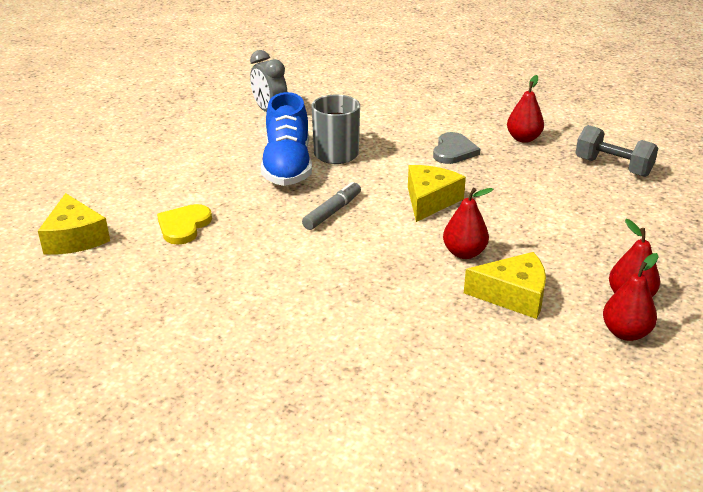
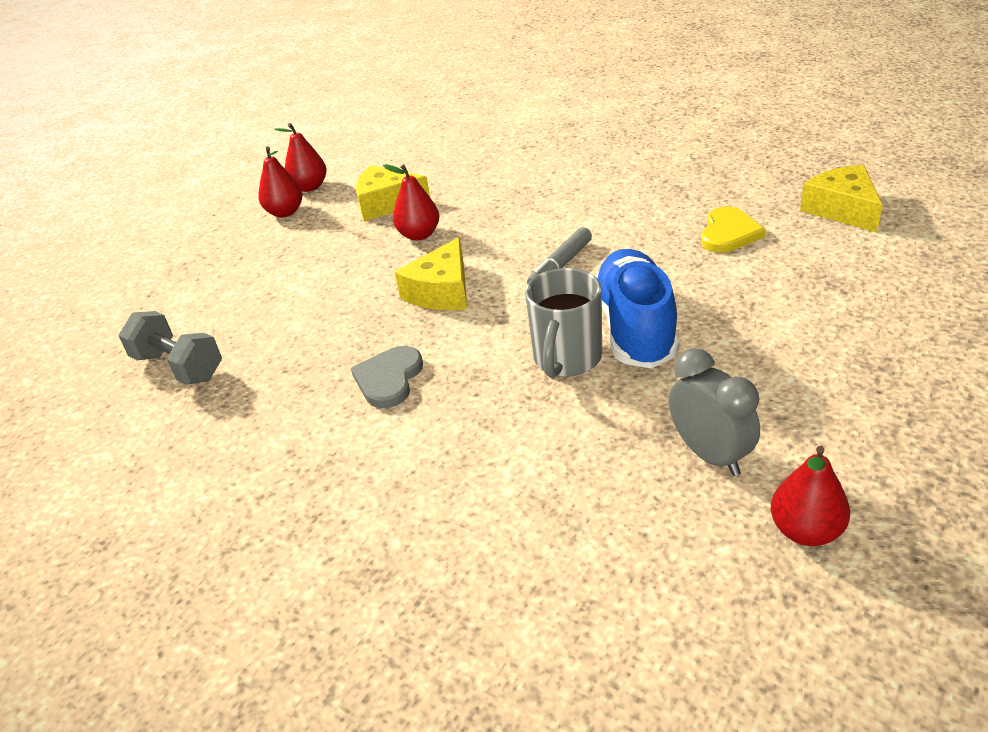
camera: 175 degrees left, 5 degrees up
(523, 139) = (270, 416): red pear -> red pear (805, 531)

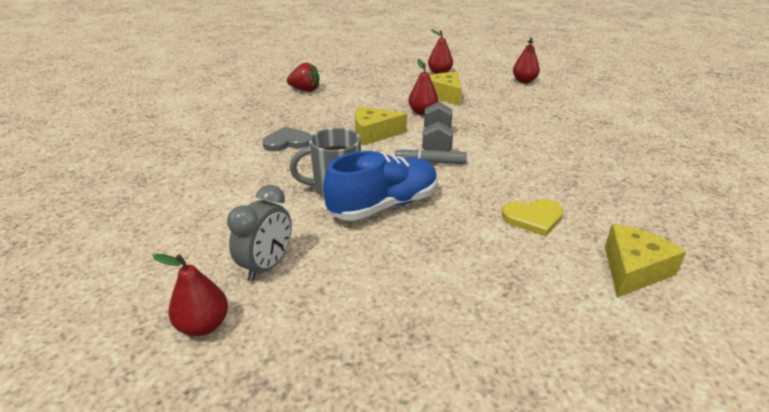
camera: 55 degrees right, 5 degrees down
(179, 367) = (270, 92): grey dumbbell -> grey dumbbell (436, 142)
(217, 325) = (305, 90): none -> red strawberry
(285, 212) = (410, 75): red pear -> red pear (524, 81)

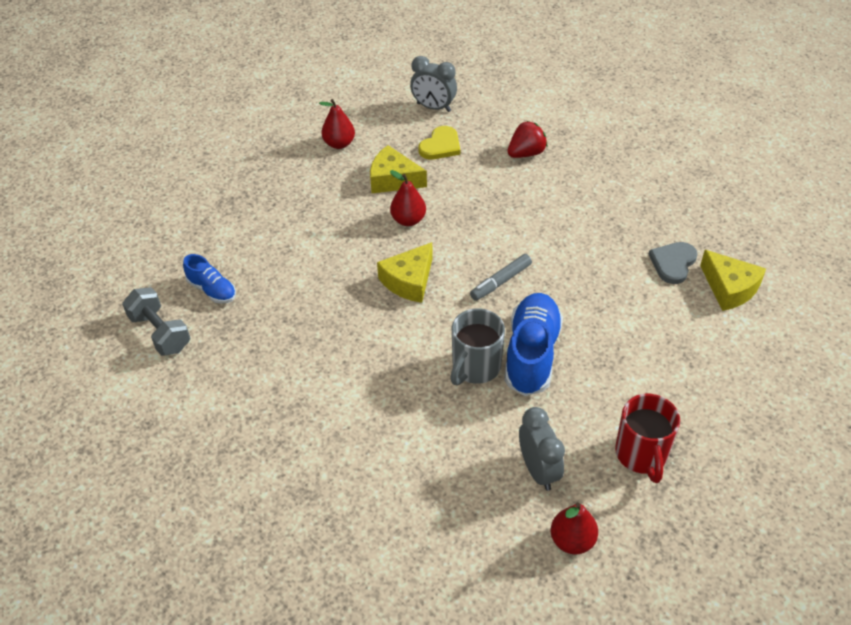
camera: 45 degrees left, 15 degrees up
(274, 90) = (212, 290): none -> blue shoe
(287, 142) = (351, 349): grey heart -> grey heart (673, 263)
(305, 90) = (245, 266): red strawberry -> red strawberry (526, 153)
(355, 318) = (641, 455): none -> red mug
(436, 142) = (474, 253): grey dumbbell -> grey dumbbell (160, 333)
(524, 81) = (433, 107): red pear -> grey clock
(533, 218) = (634, 287): yellow heart -> yellow heart (440, 146)
(633, 270) = (729, 288): yellow cheese -> yellow cheese turned 150 degrees clockwise

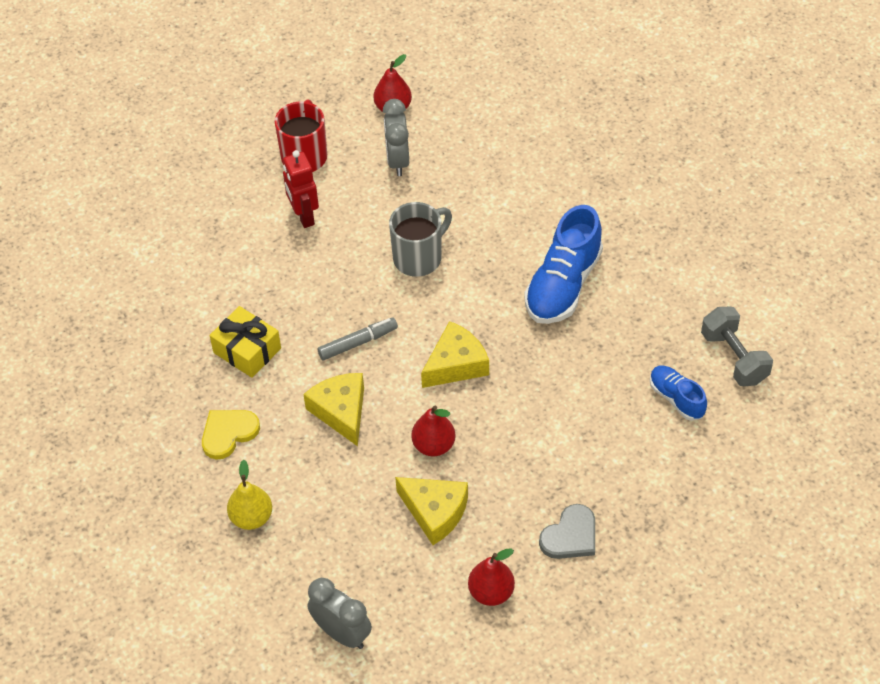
camera: 165 degrees left, 5 degrees up
(440, 146) = (356, 556): yellow heart -> yellow heart (228, 433)
(526, 153) = (251, 517): red strawberry -> yellow pear
(531, 354) = (359, 259): blue shoe -> blue shoe (563, 285)
(592, 258) = (247, 350): none -> yellow gift
(607, 386) = (304, 216): none -> red robot
(673, 263) = (166, 326): grey heart -> grey heart (570, 536)
(729, 288) = (127, 287): yellow cheese -> yellow cheese (341, 411)

